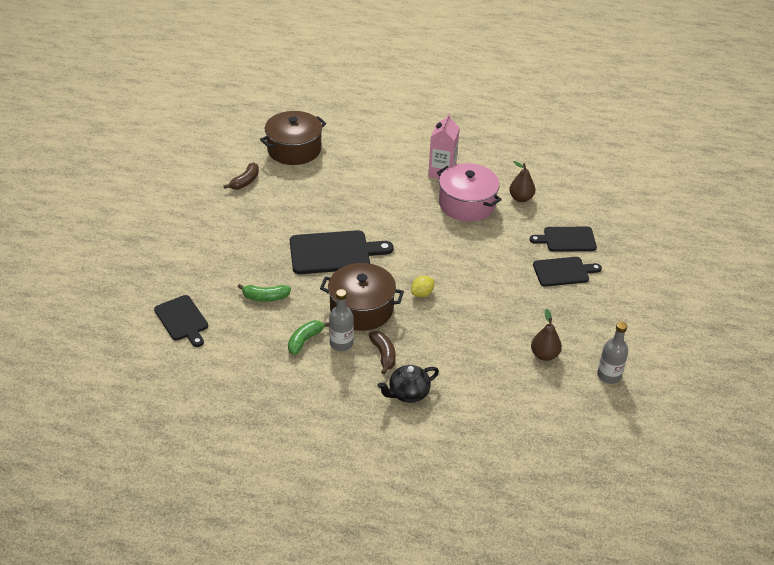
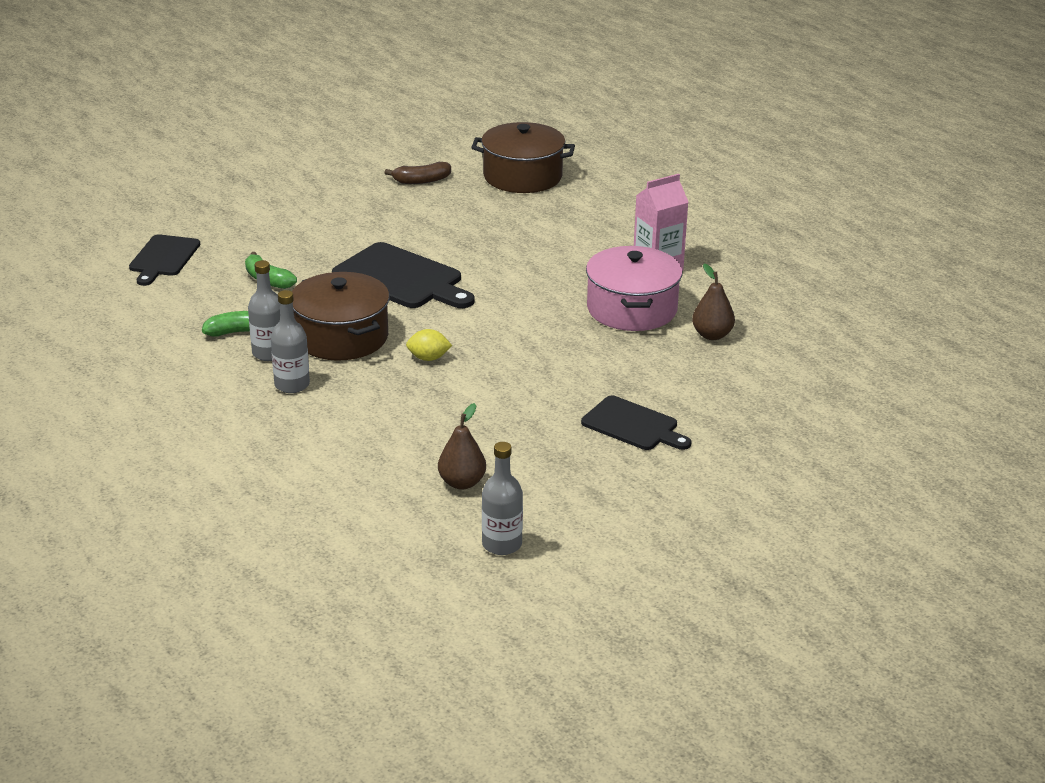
camera: 45 degrees right, 10 degrees down
(383, 355) = (292, 385): brown banana -> grey bottle
(408, 393) = (255, 428): black teapot -> none
(567, 239) = (697, 400): black cutting board -> none

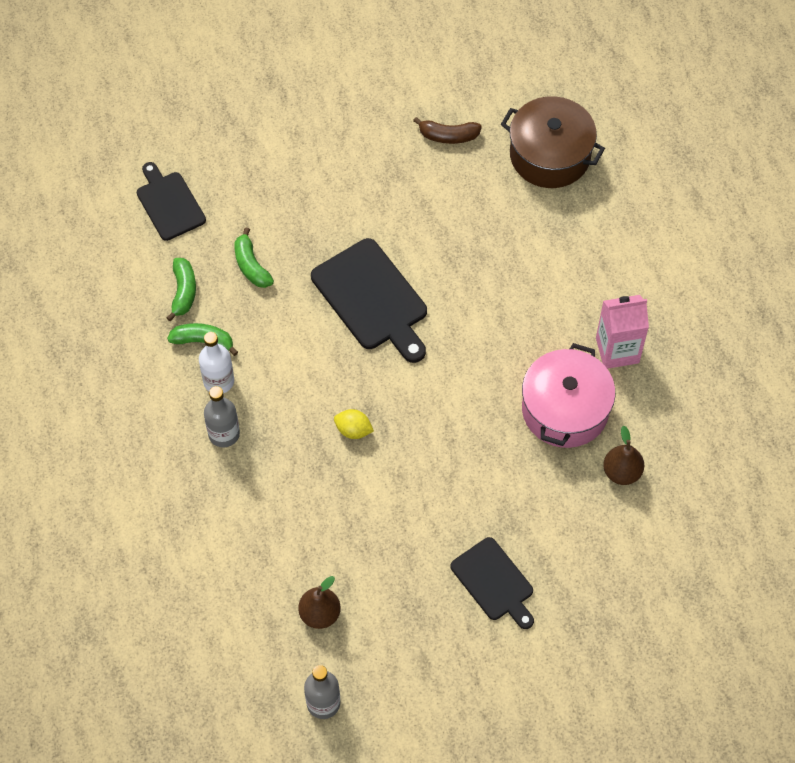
camera: 20 degrees right, 30 degrees up
(163, 258) = (169, 203): black cutting board -> black cutting board turned 120 degrees clockwise
(204, 306) = (183, 292): none -> green banana
(269, 353) = (218, 381): grey bottle -> white bottle
(341, 337) = (288, 375): brown pot -> none

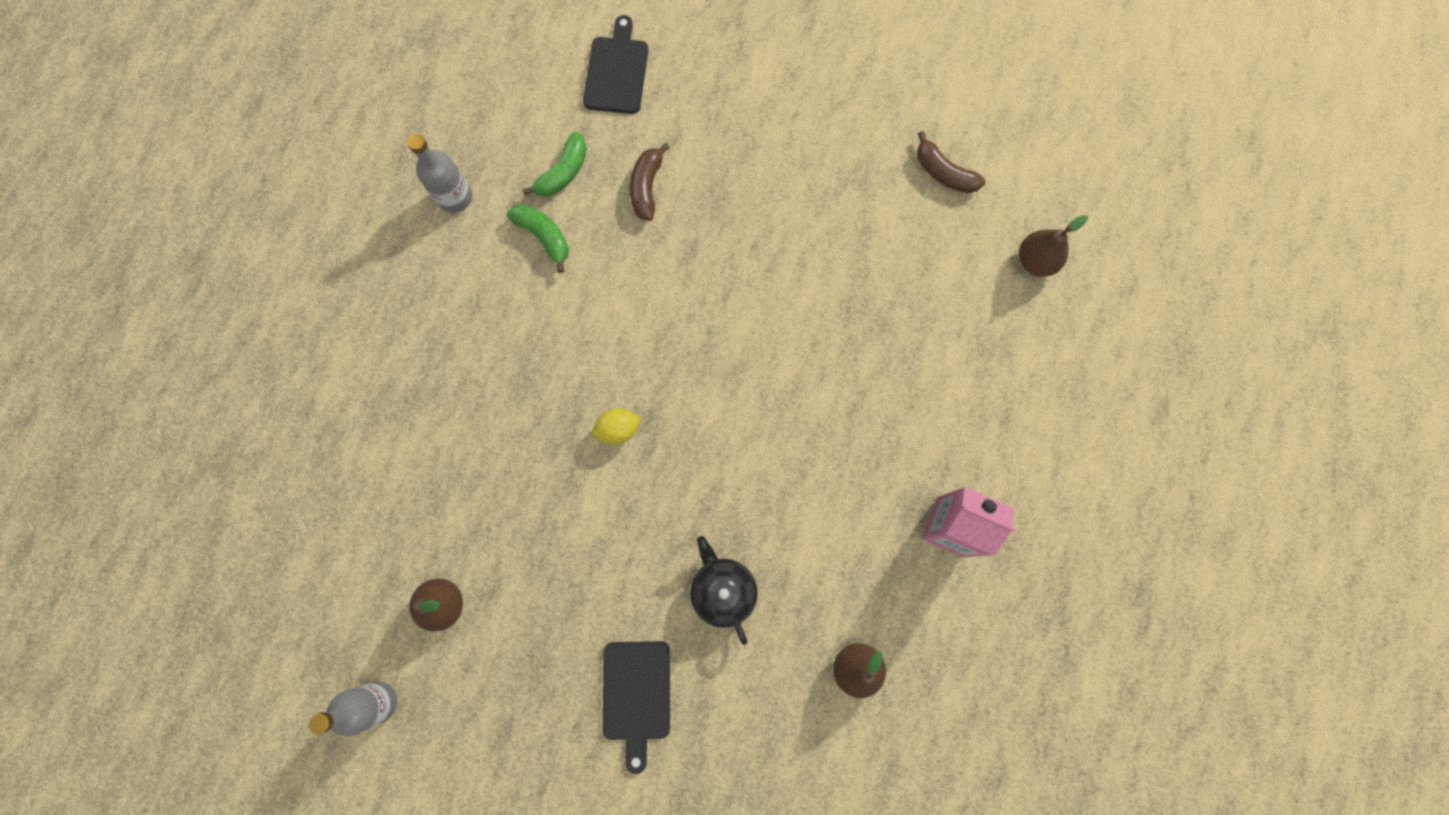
camera: 35 degrees right, 15 degrees up
(218, 381) = (528, 288): white bottle -> none
(224, 434) = (493, 347): grey bottle -> grey bottle (455, 197)
(251, 266) = (647, 187): green banana -> brown banana
(353, 430) = (618, 429): yellow lemon -> yellow lemon turned 75 degrees counterclockwise
(372, 299) = (739, 300): black cutting board -> none
(501, 482) = (722, 590): none -> black teapot
(550, 155) = (1035, 261): brown pot -> brown pear
(565, 409) = (847, 555): pink pot -> none

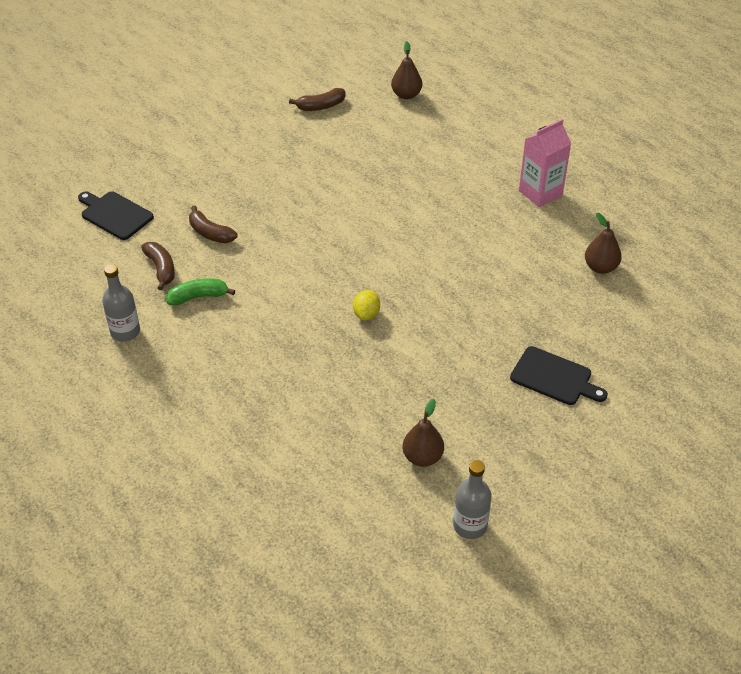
camera: 60 degrees left, 30 degrees down
(563, 172) = (161, 269): green banana -> brown banana
(722, 590) = (511, 307): black teapot -> none

